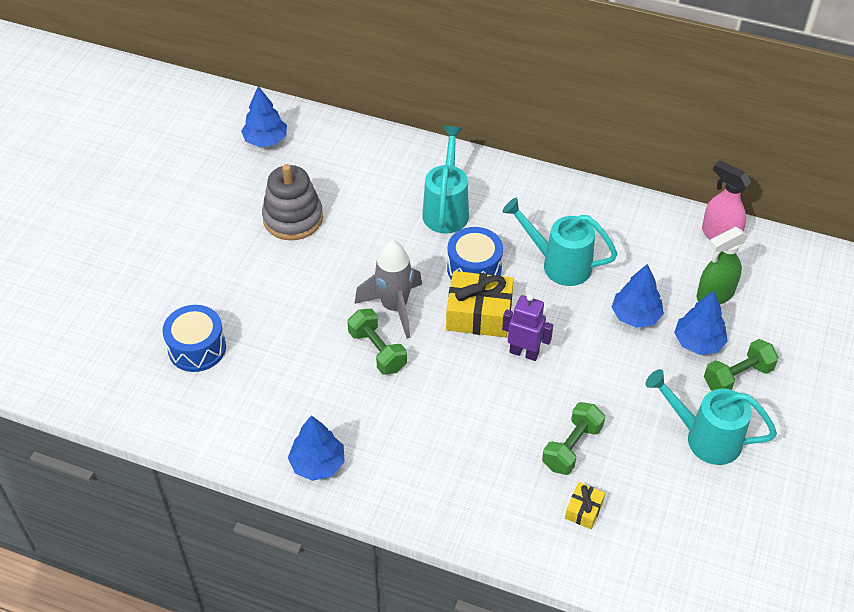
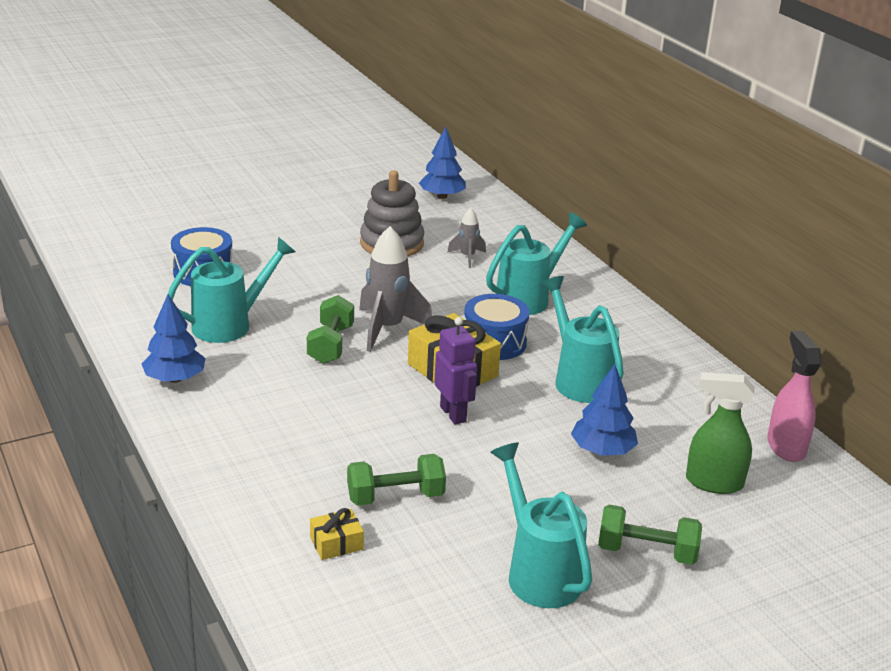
camera: 40 degrees right, 20 degrees down
(286, 385) = (229, 325): none -> turquoise watering can
(361, 195) = (467, 257): none -> grey rocket
(698, 342) = (641, 504): blue tree -> none

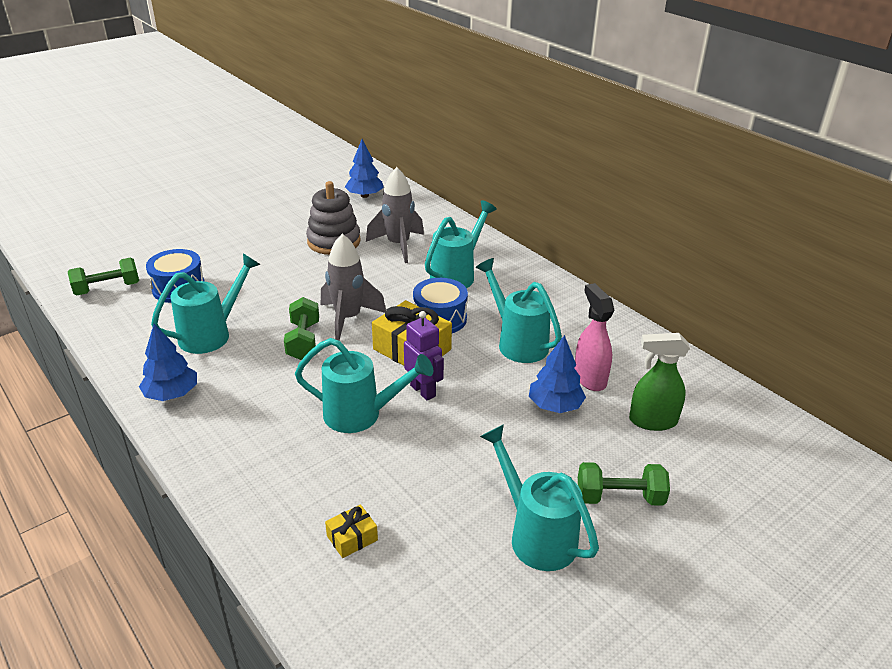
camera: 10 degrees left, 5 degrees up
(376, 428) = (361, 414): none -> turquoise watering can
(395, 497) = (393, 480): green dumbbell -> green dumbbell (107, 289)
(467, 257) = (398, 245): grey rocket -> grey rocket, size x1.87
(785, 446) = (697, 378): pink spray bottle -> pink spray bottle (589, 378)

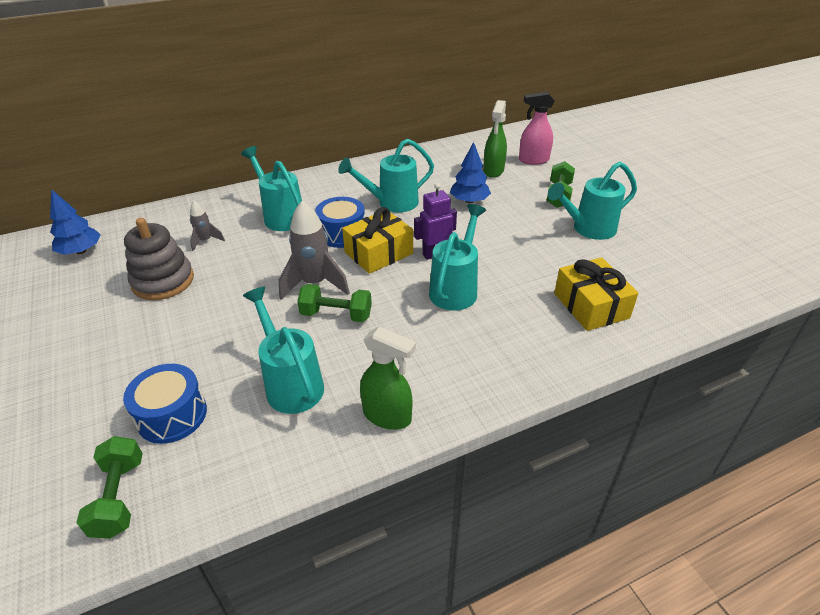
camera: 75 degrees left, 5 degrees up
(172, 394) = (387, 416): blue tree -> green spray bottle
(352, 538) = (591, 306): yellow gift -> yellow gift, size x1.99
(398, 245) = (205, 241): grey rocket -> grey rocket, size x0.53
(589, 378) = (444, 183): pink spray bottle -> pink spray bottle (533, 160)

